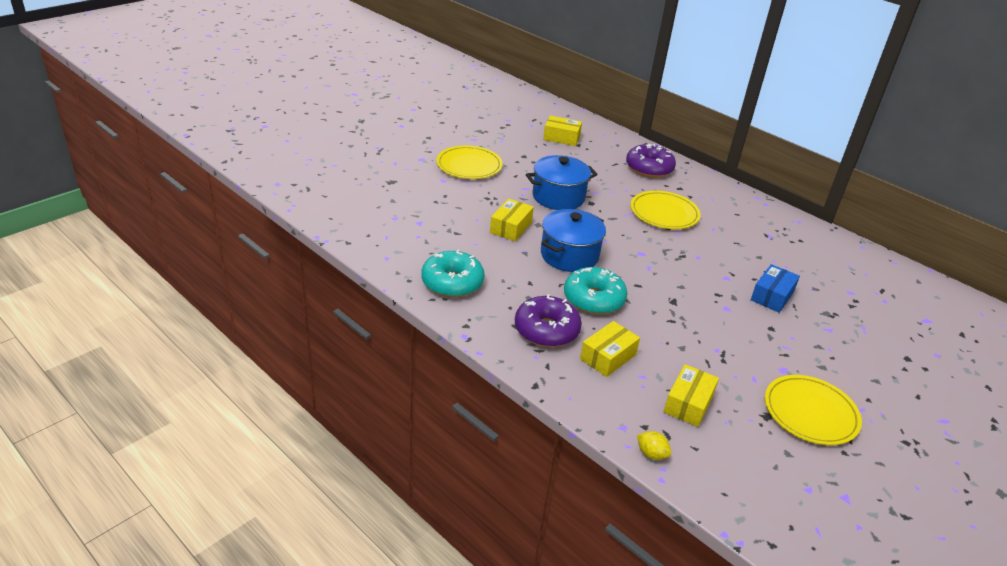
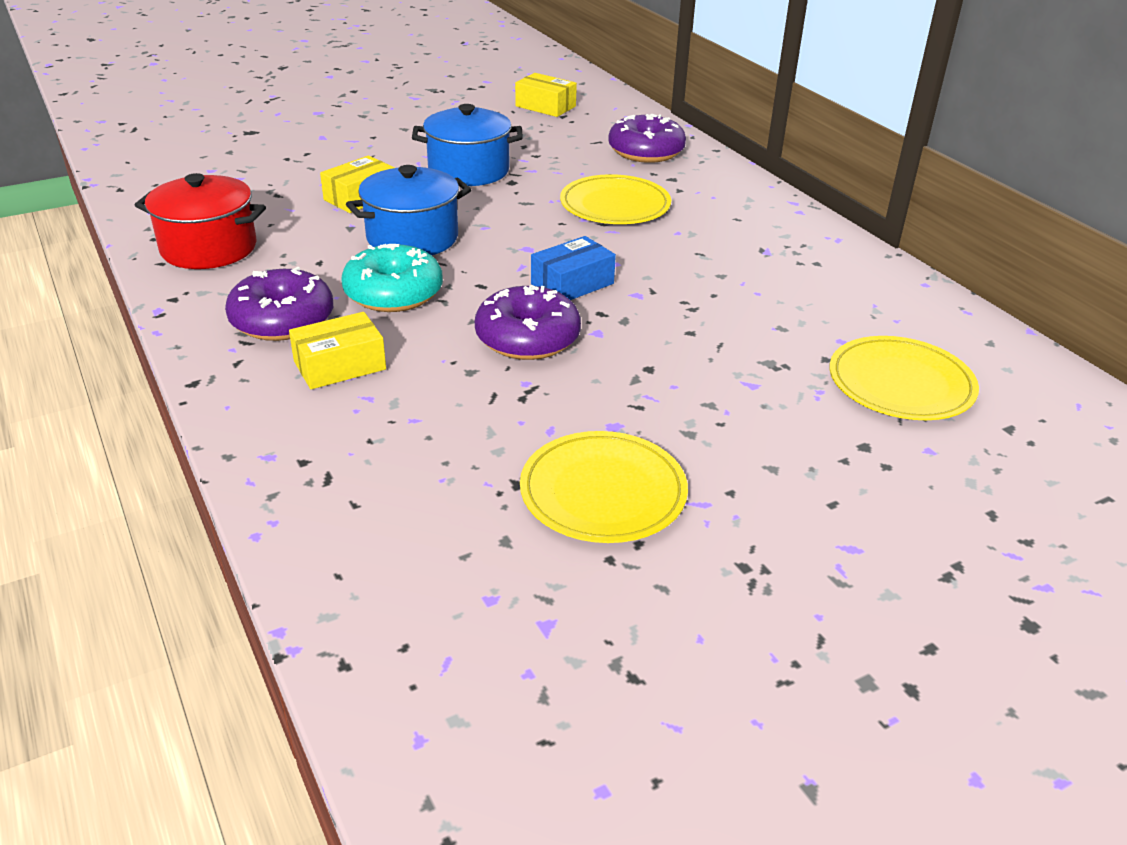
camera: 20 degrees right, 0 degrees up
(452, 282) = (209, 248): turquoise donut -> red pot
(469, 165) = (376, 125): yellow plate -> yellow plate (900, 384)
(651, 454) = (275, 499): yellow lemon -> none
(688, 403) = (404, 444): yellow box -> none
(693, 319) = (527, 338): none -> purple donut
(772, 296) = (692, 327): blue box -> blue box (572, 284)

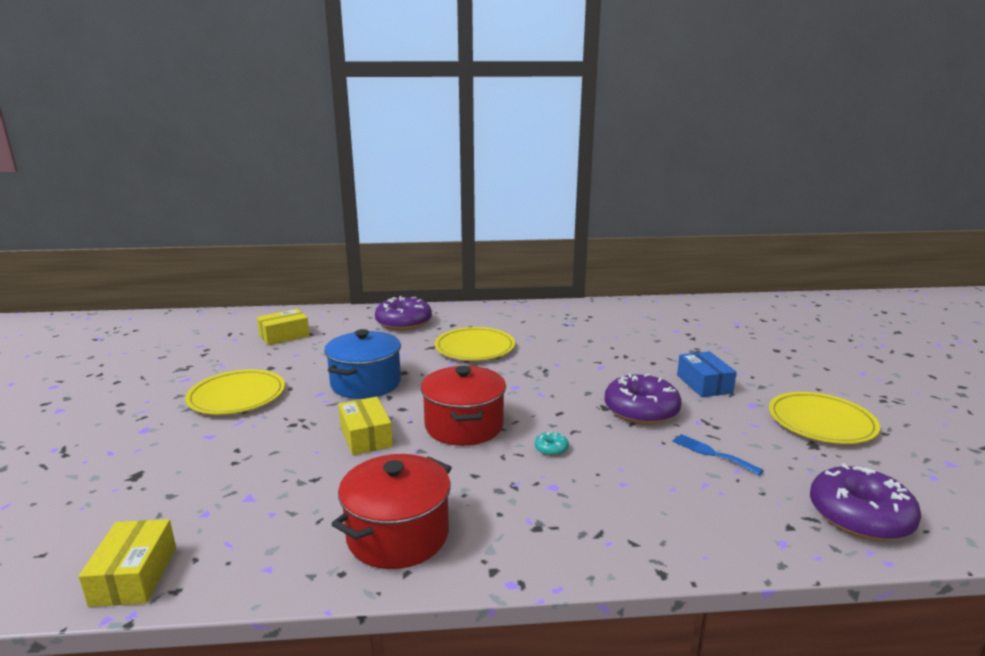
camera: 65 degrees left, 15 degrees down
(282, 320) = (569, 508): purple donut -> purple donut (860, 516)
(340, 365) = (654, 490): yellow box -> yellow box (134, 576)
(393, 293) = (551, 449): turquoise donut -> turquoise donut, size x0.41
(412, 238) = (464, 426): blue pot -> red pot
(446, 399) = (712, 453): none -> blue fork
(572, 284) = (575, 382): blue box -> blue box (704, 384)
(900, 384) = (721, 329): yellow plate -> yellow plate (237, 396)

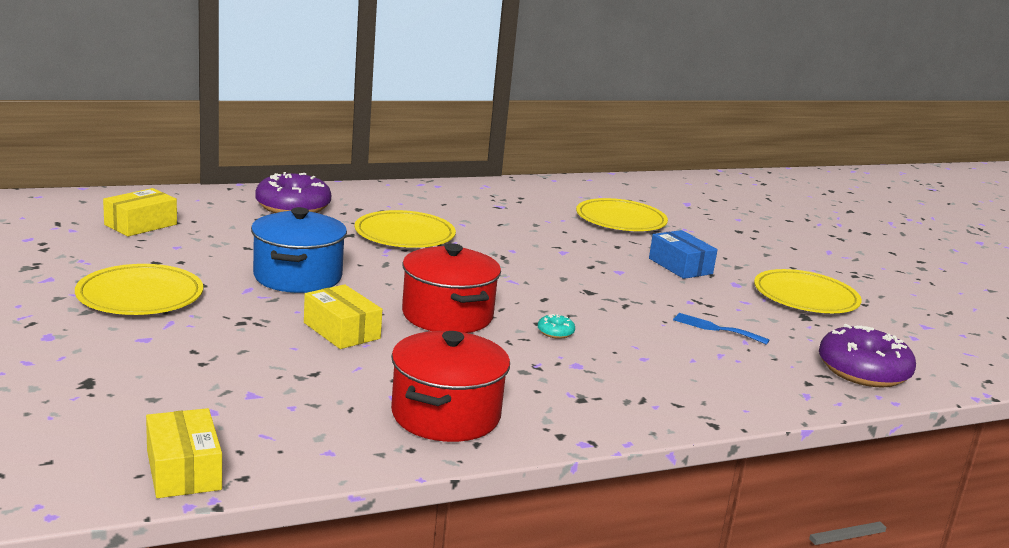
camera: 20 degrees left, 0 degrees up
(641, 410) = (628, 293): purple donut -> none
(668, 338) = (620, 220): none -> yellow plate

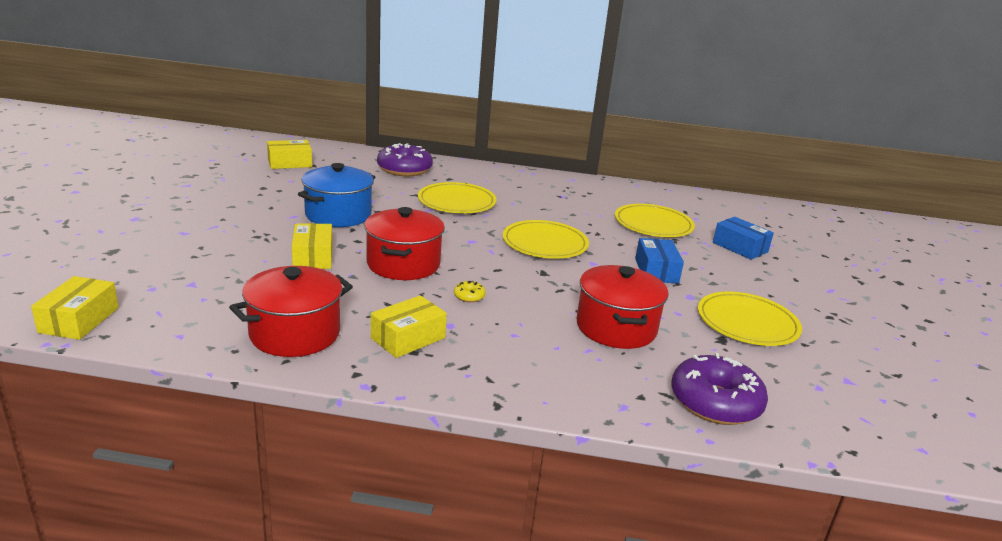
camera: 30 degrees right, 5 degrees up
(140, 296) = (222, 206): yellow plate -> yellow plate (545, 243)
(555, 332) = (469, 296): turquoise donut -> yellow donut
(558, 388) = (408, 338): none -> yellow box
(716, 328) = (616, 328): blue fork -> red pot
(718, 227) = (740, 247): none -> blue box

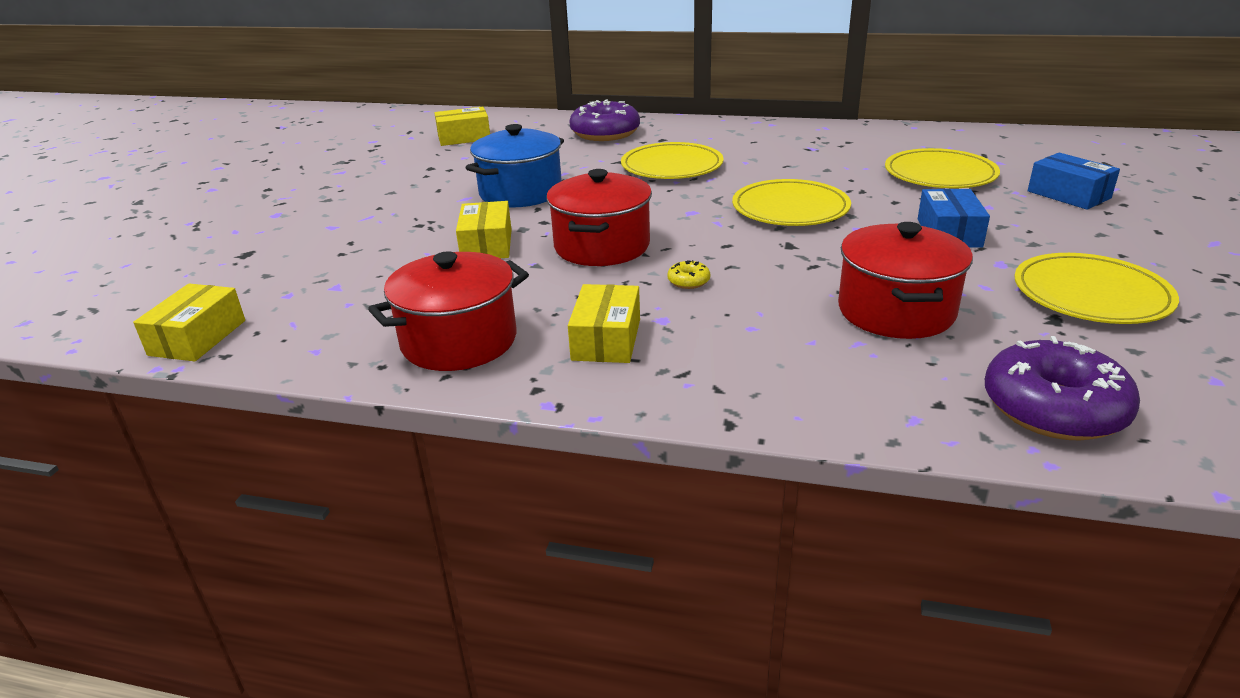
camera: 10 degrees right, 5 degrees up
(408, 338) = (606, 339): yellow box -> yellow box turned 45 degrees counterclockwise

